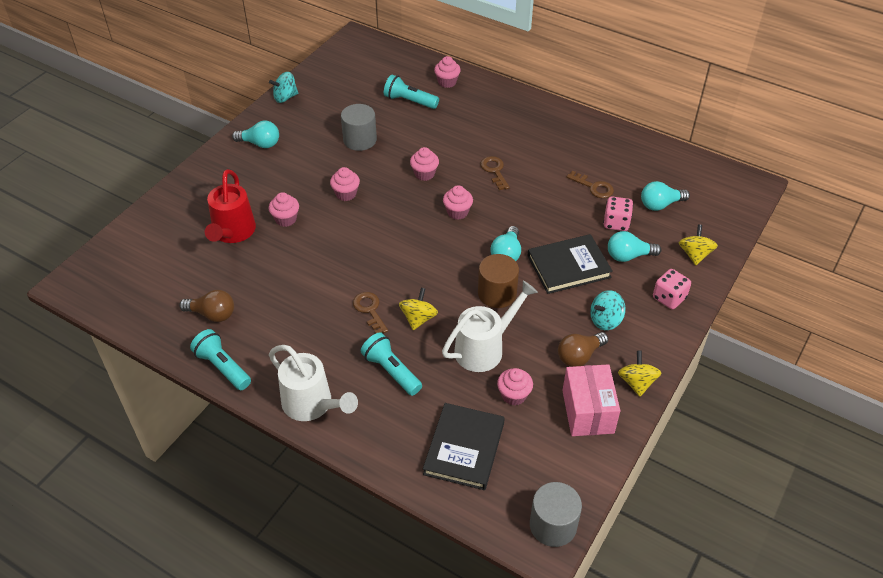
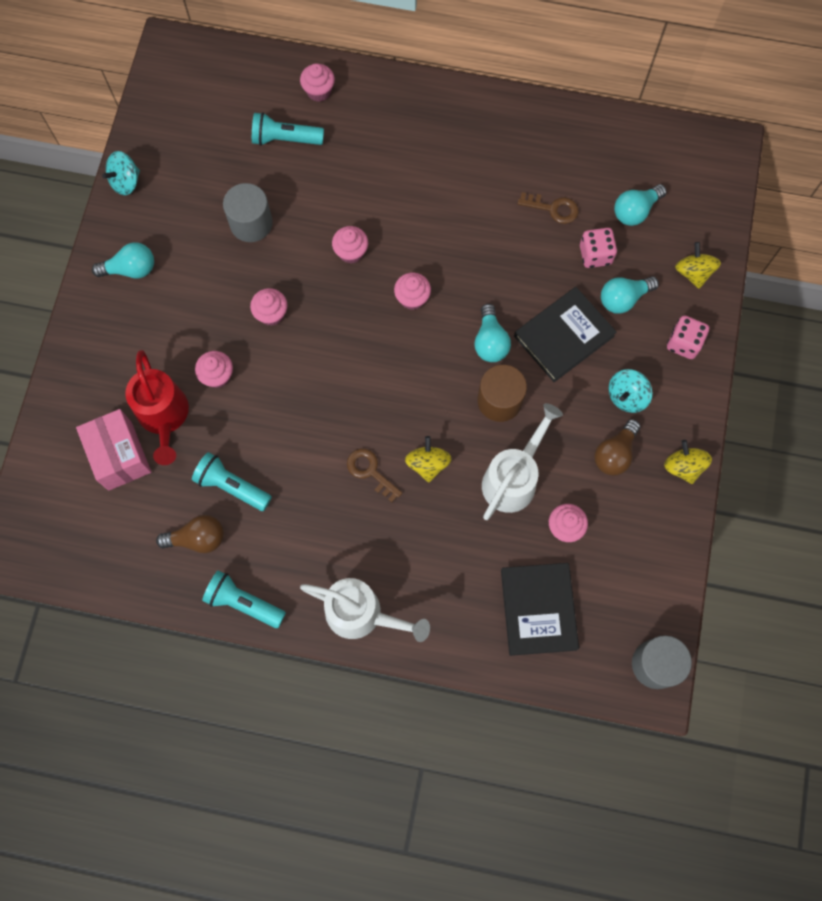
camera: 20 degrees left, 25 degrees up
(391, 371) = (427, 543): turquoise flashlight -> turquoise flashlight (232, 486)
(494, 171) = (431, 221): brown key -> none
(588, 411) = (646, 520): pink box -> pink box (120, 456)

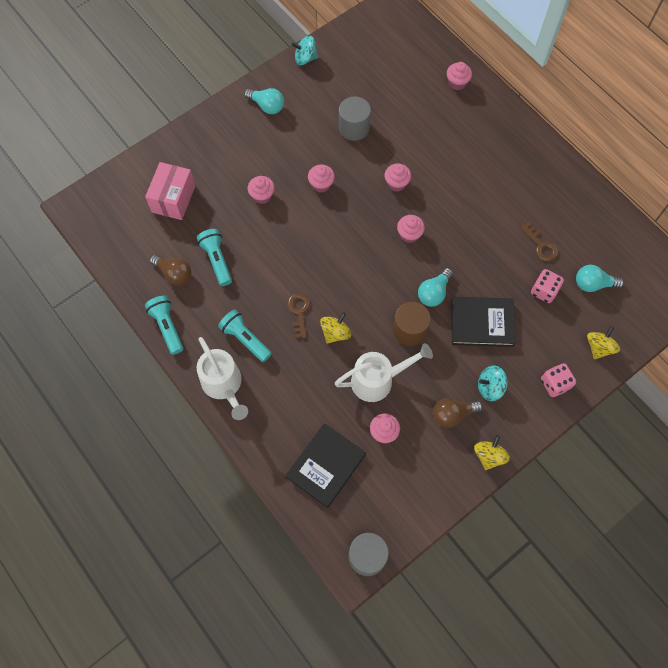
camera: 40 degrees right, 5 degrees down
(164, 417) = (214, 196): red watering can -> none
(285, 139) = (414, 96): turquoise flashlight -> turquoise flashlight (245, 339)
(623, 299) = (539, 329): turquoise light bulb -> none

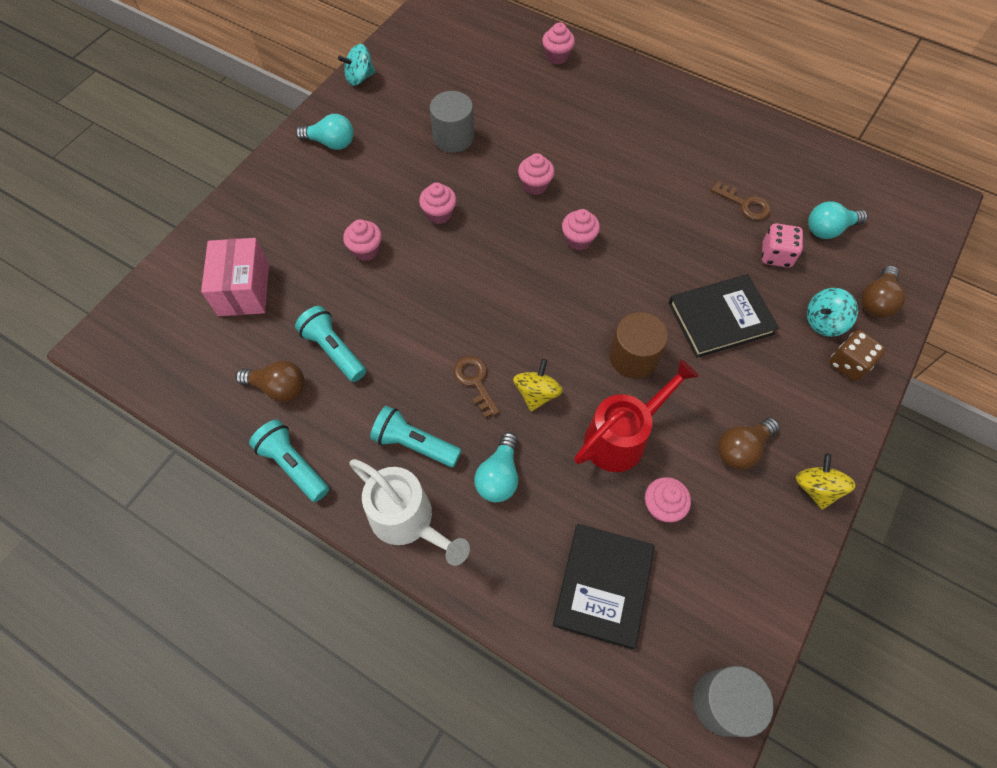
camera: 20 degrees left, 5 degrees down
(378, 380) = (622, 437): white watering can -> red watering can
(434, 293) = (642, 300): turquoise light bulb -> turquoise light bulb (499, 476)
(490, 387) = (771, 396): turquoise spinning top -> turquoise spinning top (824, 322)
(554, 384) = (848, 364): pink dice -> brown dice
(599, 347) = (876, 301): yellow spinning top -> brown light bulb

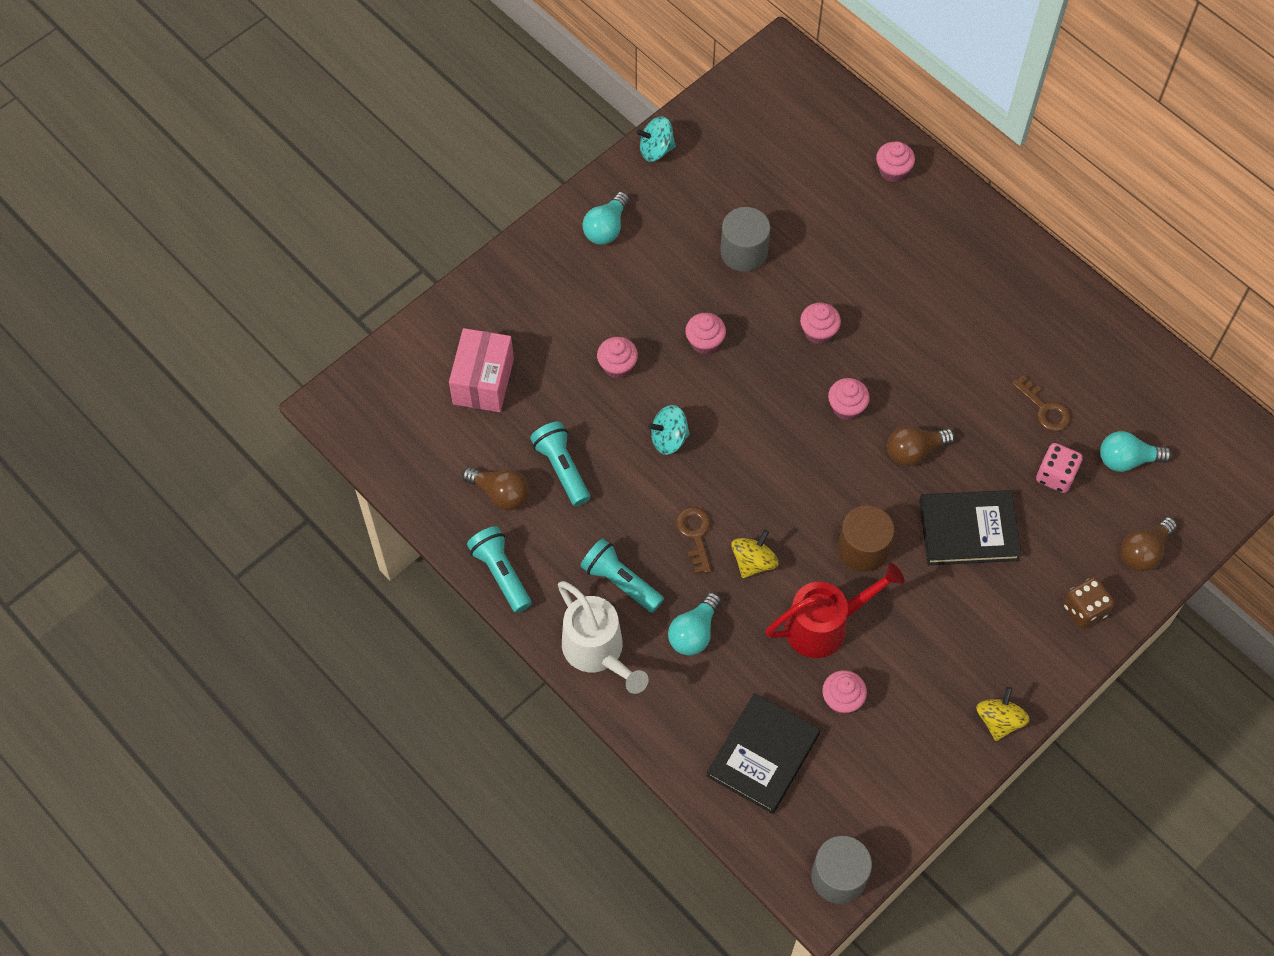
camera: 15 degrees right, 0 degrees up
(331, 143) = (606, 228): turquoise light bulb -> turquoise light bulb turned 90 degrees clockwise
(741, 449) = (939, 666): brown light bulb -> brown light bulb (914, 451)
(824, 322) = (1077, 560): turquoise spinning top -> turquoise spinning top (669, 438)

